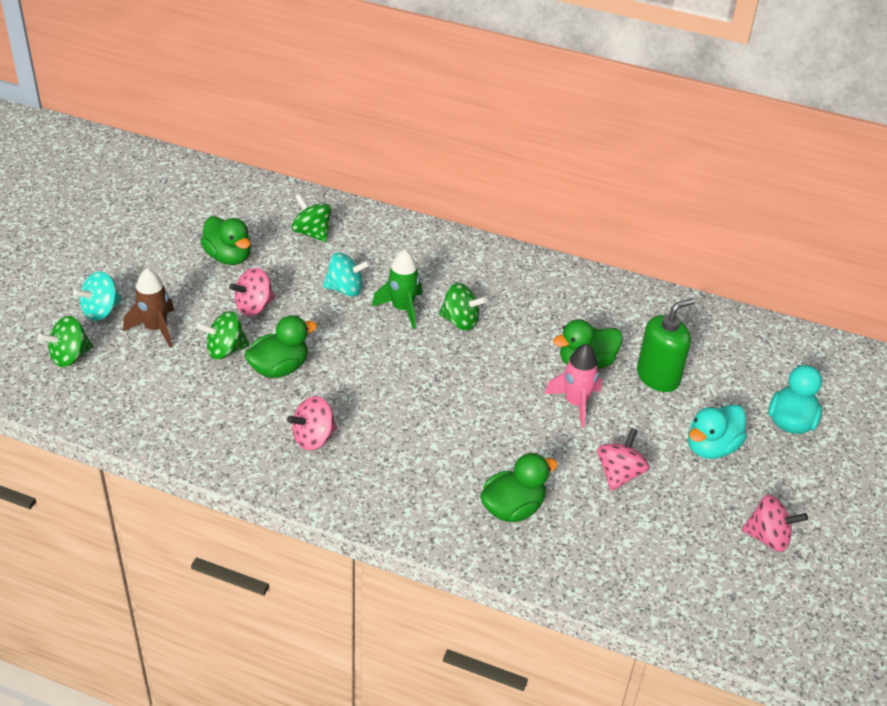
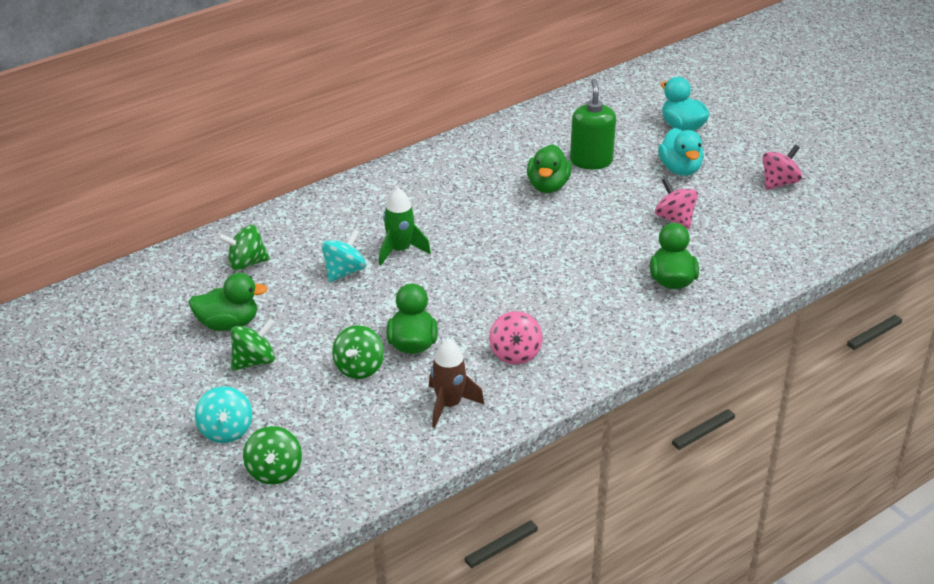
camera: 55 degrees left, 5 degrees down
(155, 329) = (287, 402): brown rocket -> brown rocket (449, 405)
(254, 307) = (315, 332): pink spinning top -> none
(460, 321) = (444, 227): green spinning top -> green spinning top (254, 361)
(575, 403) = (586, 208): pink rocket -> none

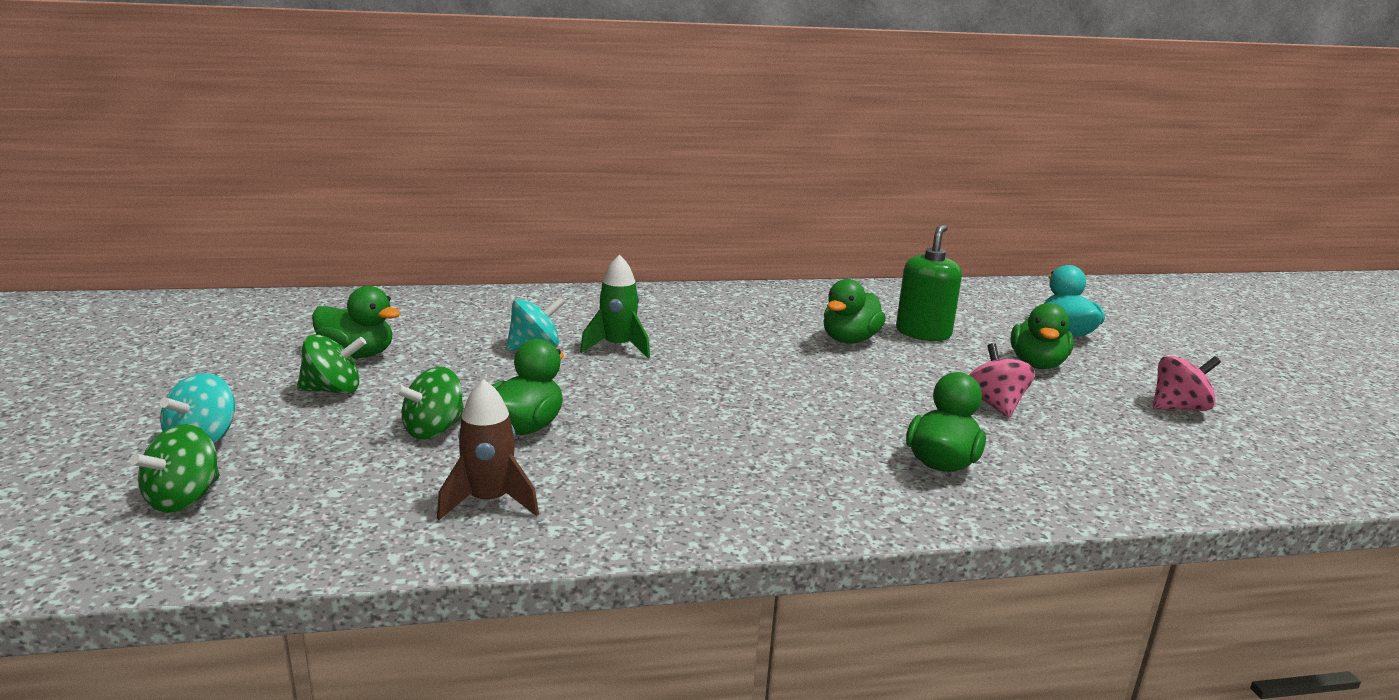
camera: 25 degrees right, 15 degrees down
(246, 263) = (447, 317): green spinning top -> none
(515, 354) = (642, 475): pink spinning top -> none
(680, 169) = (1037, 364): turquoise duck -> green duck

